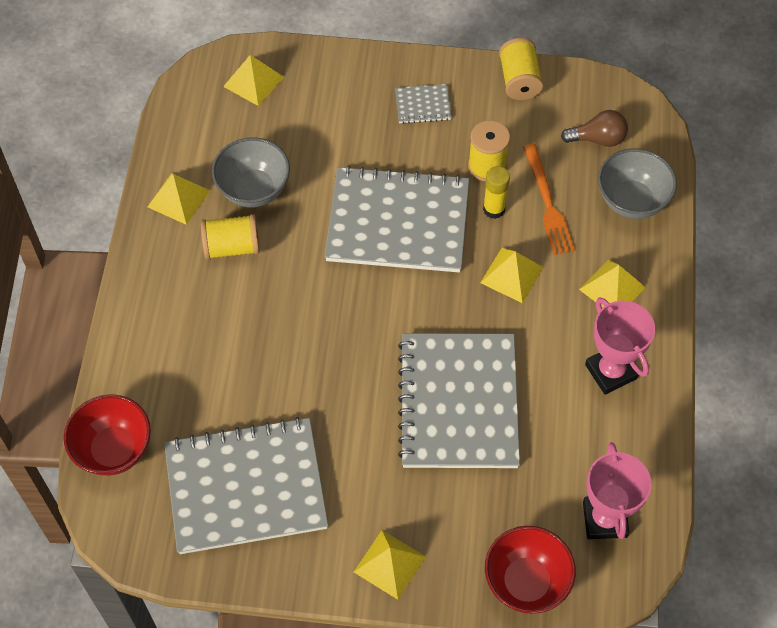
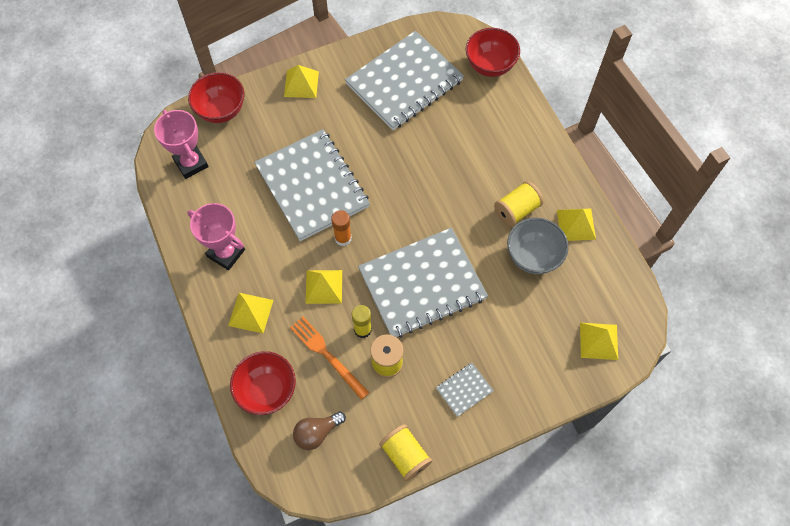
camera: 150 degrees right, 5 degrees up
(457, 318) = (343, 238): none -> orange glue stick
(631, 201) = (267, 390): grey bowl -> red bowl

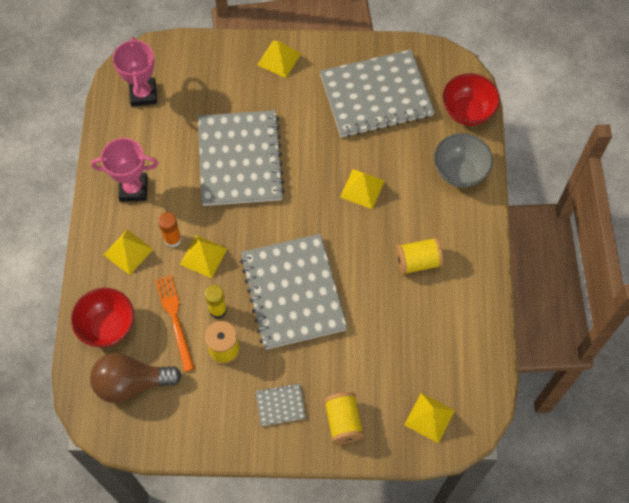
camera: 25 degrees right, 0 degrees up
(221, 110) = (194, 55): red bowl -> none
(226, 253) = (133, 189): pink trophy -> pink trophy turned 60 degrees counterclockwise
(317, 433) = (131, 383): brown light bulb -> brown light bulb, size x1.60
(343, 238) = (243, 219): orange glue stick -> orange glue stick (172, 239)
(405, 455) = (197, 438): yellow spool -> yellow spool (343, 422)
(422, 284) = (293, 292): grey notebook -> grey notebook turned 75 degrees clockwise
(533, 256) = (410, 312): grey bowl -> grey bowl (459, 172)
(576, 224) = (468, 299): yellow pyramid -> yellow pyramid (362, 189)

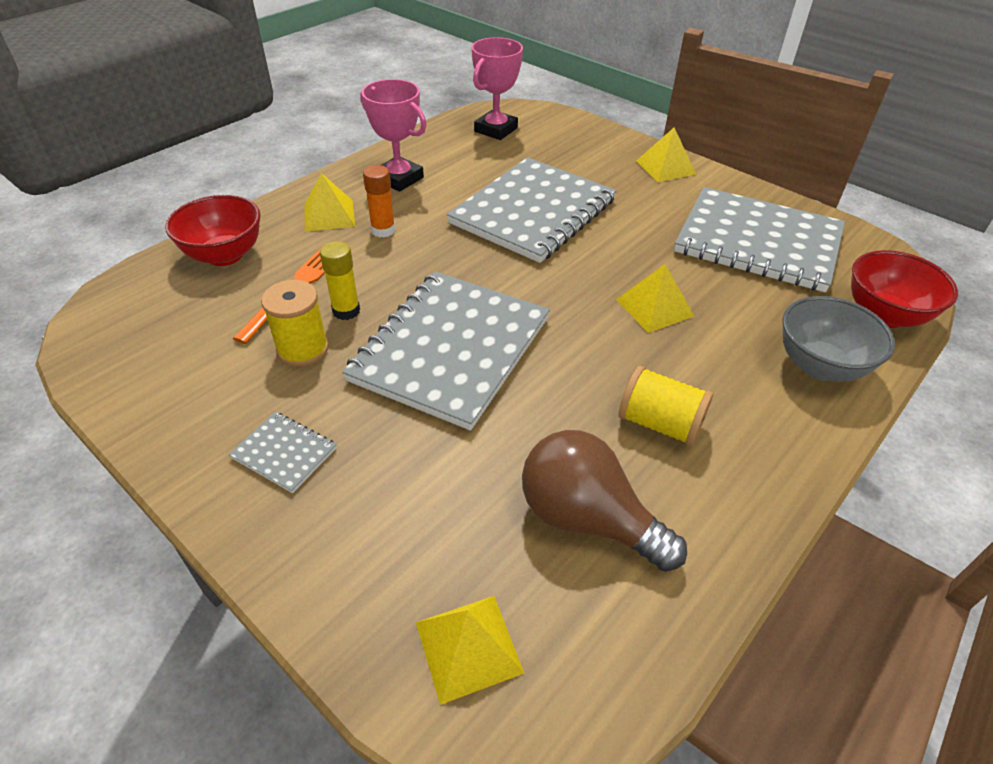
camera: 40 degrees right, 20 degrees down
(131, 383) = (171, 313): brown light bulb -> brown light bulb (587, 519)
(203, 256) = (395, 259): yellow pyramid -> none
(343, 422) = (334, 540): yellow spool -> none

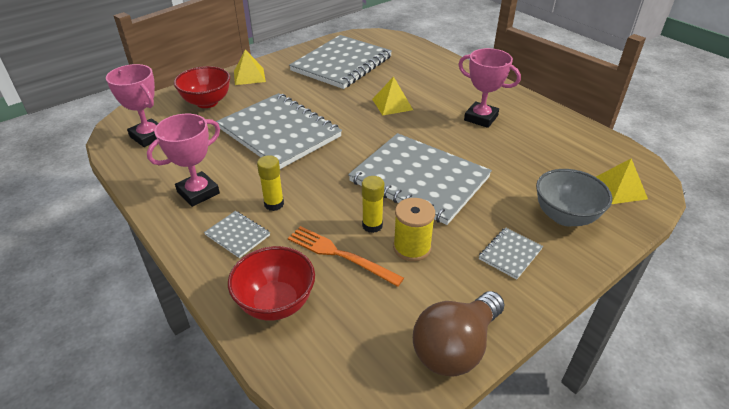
camera: 80 degrees left, 5 degrees down
(329, 215) = (237, 235): yellow pyramid -> grey notebook
(383, 230) = (274, 204): orange glue stick -> yellow glue stick
(587, 519) = (542, 147): brown light bulb -> brown light bulb (455, 347)
(659, 423) = (481, 118): yellow spool -> pink trophy
(819, 366) = (443, 70): grey bowl -> grey bowl (565, 216)
(884, 315) = (409, 47): red bowl -> red bowl (207, 102)

